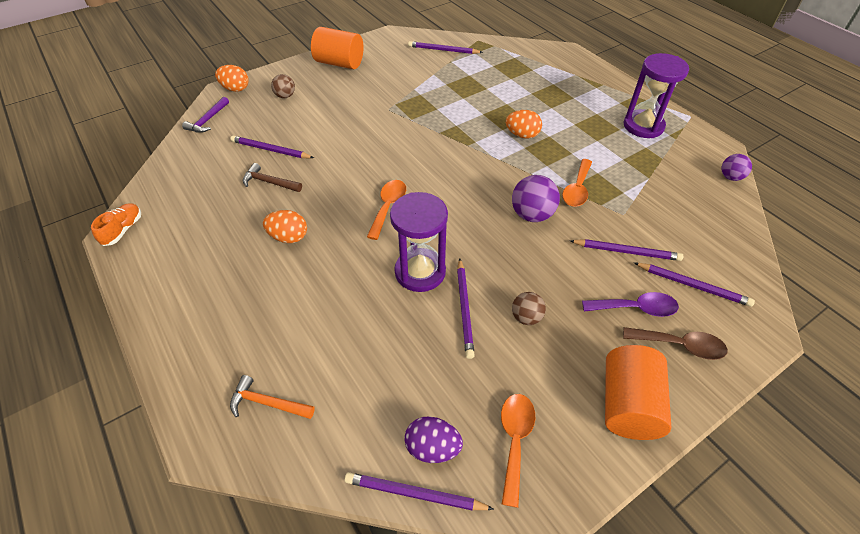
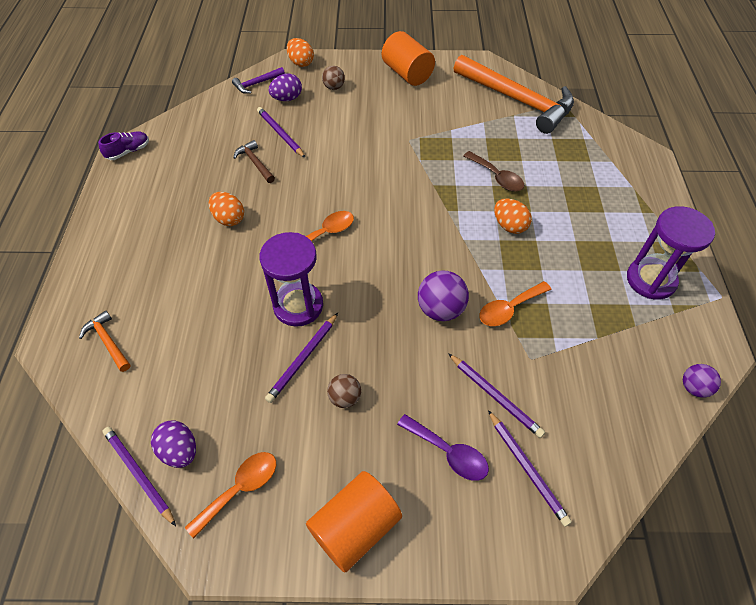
camera: 35 degrees right, 5 degrees up
(123, 230) = (128, 151): orange shoe -> purple shoe
(249, 121) = (287, 98): none -> purple egg
(443, 50) = (517, 100): purple pencil -> orange hammer
(680, 345) = (454, 512): brown spoon -> brown spoon (497, 177)

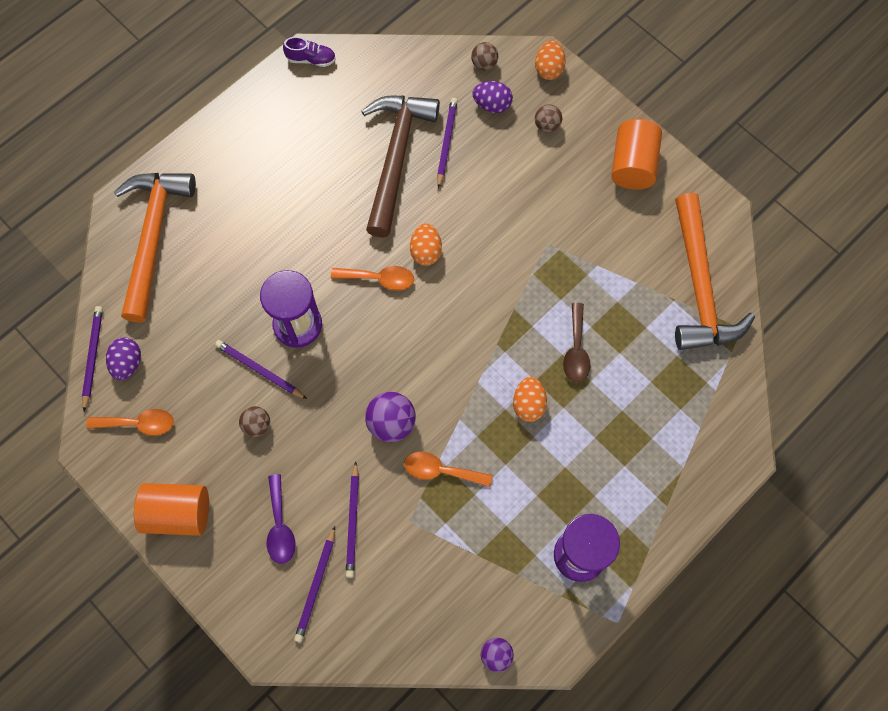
camera: 45 degrees right, 15 degrees up
(108, 342) = (153, 238): orange hammer -> orange hammer, size x2.40
(229, 219) = (324, 199): orange egg -> orange egg (426, 251)
(255, 163) = (396, 158): brown hammer -> brown hammer, size x2.40
(257, 84) = (484, 64): purple hammer -> brown ball
(303, 358) = (260, 370): purple pencil -> purple pencil turned 45 degrees clockwise

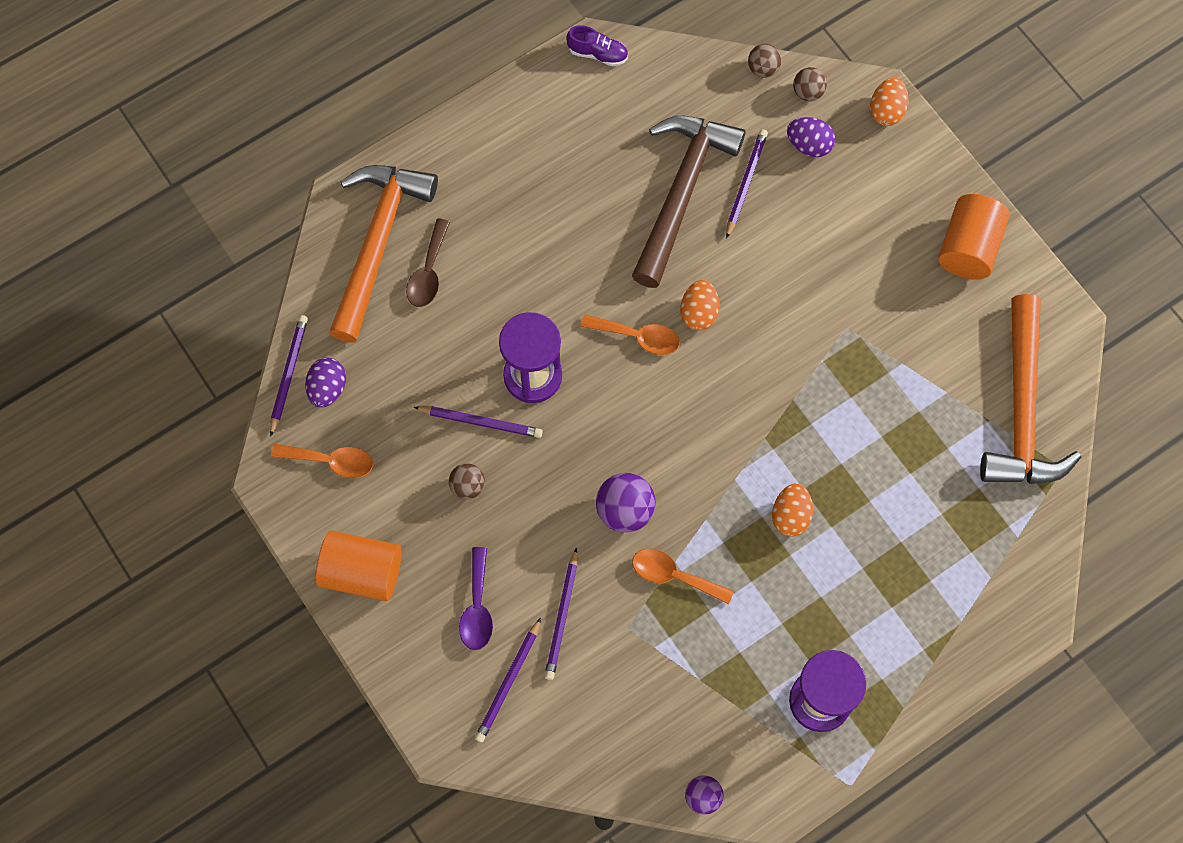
camera: 10 degrees right, 0 degrees up
(260, 370) = (480, 422): purple pencil -> purple pencil turned 150 degrees clockwise
(547, 126) = (872, 182): brown ball -> brown ball (763, 69)
(576, 350) = (858, 461): brown spoon -> brown spoon (428, 272)

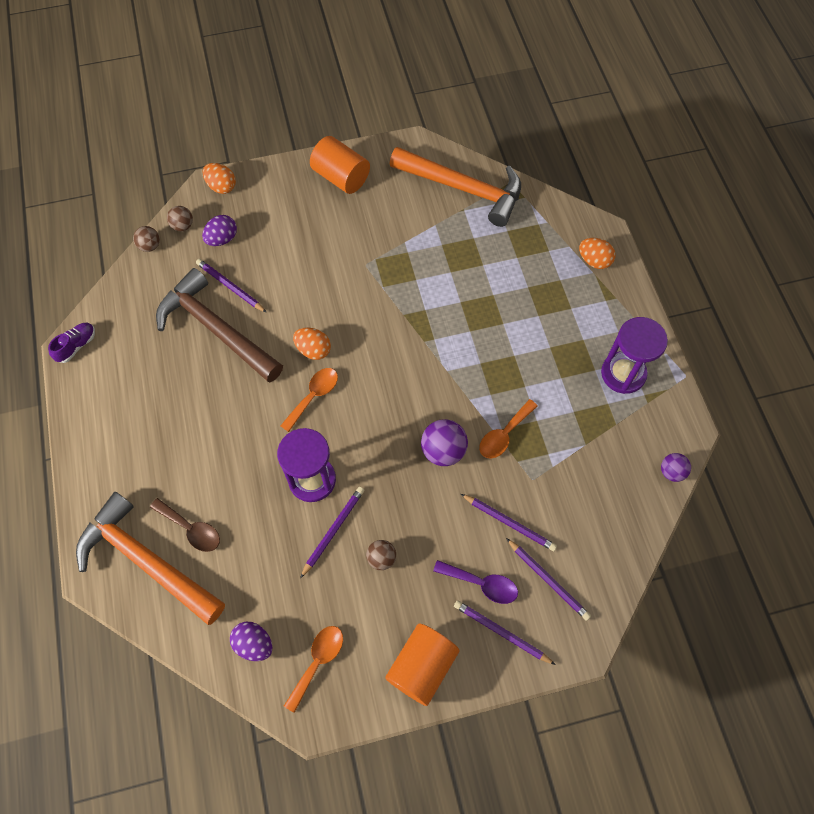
camera: 70 degrees left, 5 degrees down
(288, 374) = (227, 673): purple pencil -> purple pencil (501, 632)
(790, 516) = (486, 345): orange egg -> orange egg (594, 261)

